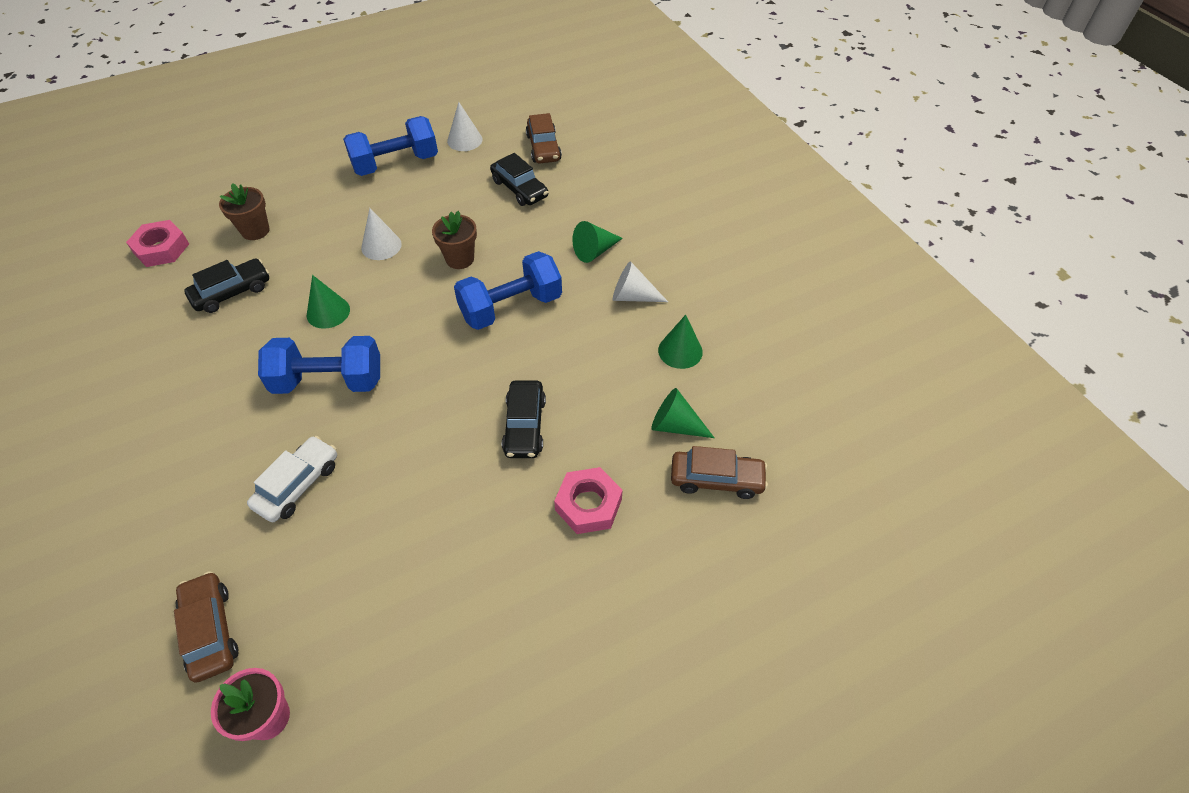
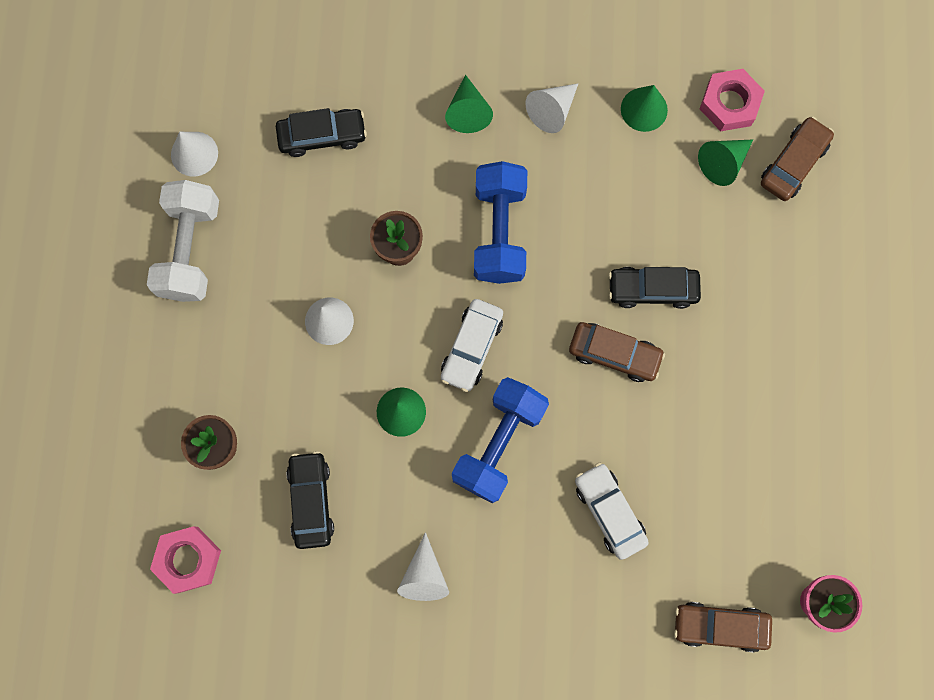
camera: 60 degrees left, 25 degrees up
(191, 382) = (424, 575): none -> white cone
(395, 163) = (190, 249): blue dumbbell -> white dumbbell
(404, 331) = (471, 347): none -> white car
(524, 426) = (652, 289): black car -> black car turned 150 degrees clockwise
(543, 147) = (265, 75): brown car -> brown car (614, 354)
(588, 504) = (762, 278): pink nut -> pink nut (729, 103)

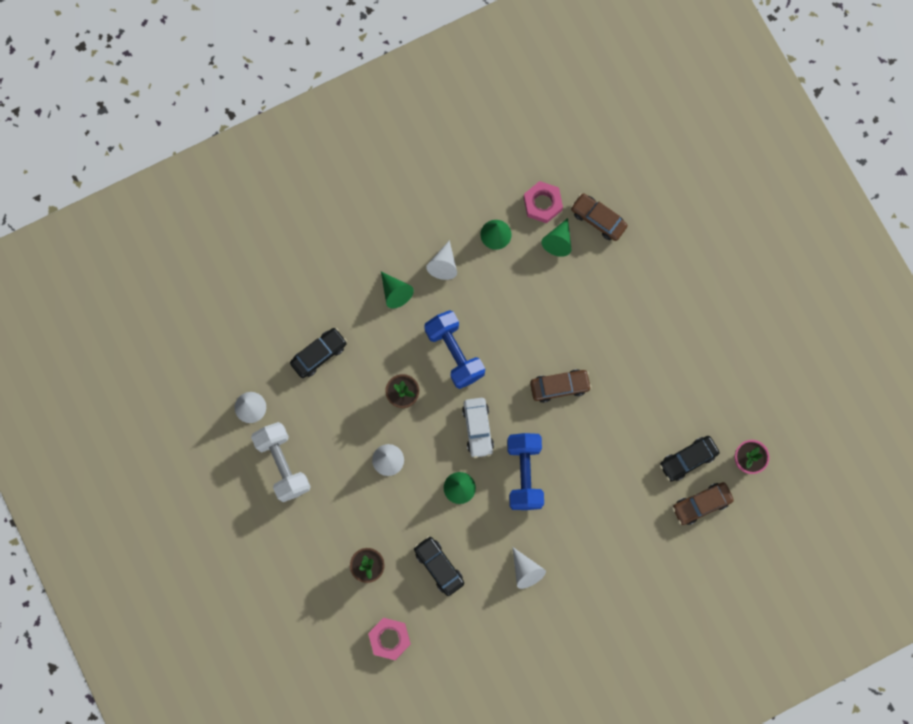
camera: 30 degrees left, 0 degrees up
(609, 511) = (607, 476): white car -> none
(652, 289) = (560, 337): black car -> black car (688, 459)
(793, 163) = (598, 219): brown car -> brown car turned 60 degrees counterclockwise

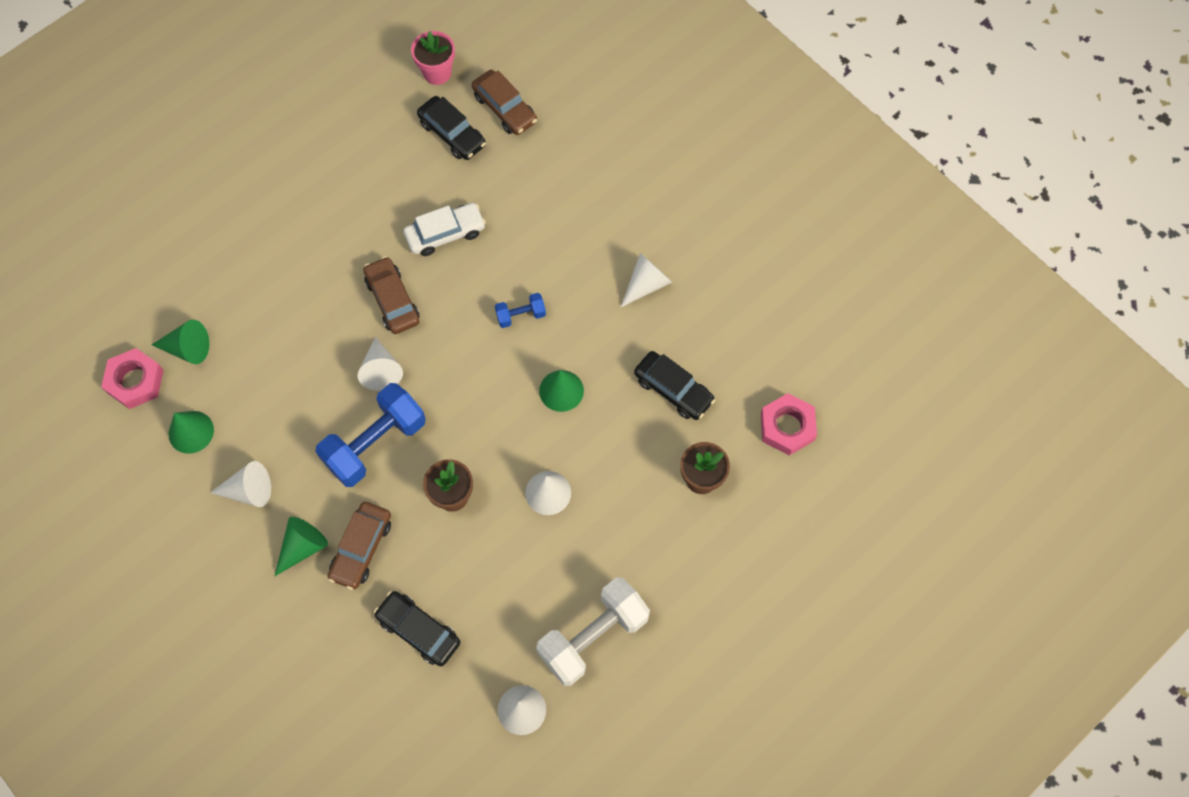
camera: 105 degrees left, 10 degrees down
(439, 566) = (673, 390): black car -> black car turned 90 degrees counterclockwise
(477, 428) = (475, 387): white car -> white car (445, 234)
(507, 368) = (381, 370): none -> white cone
(524, 474) = (521, 315): blue dumbbell -> blue dumbbell, size x0.48
(598, 219) = (147, 306): brown car -> brown car (361, 548)

